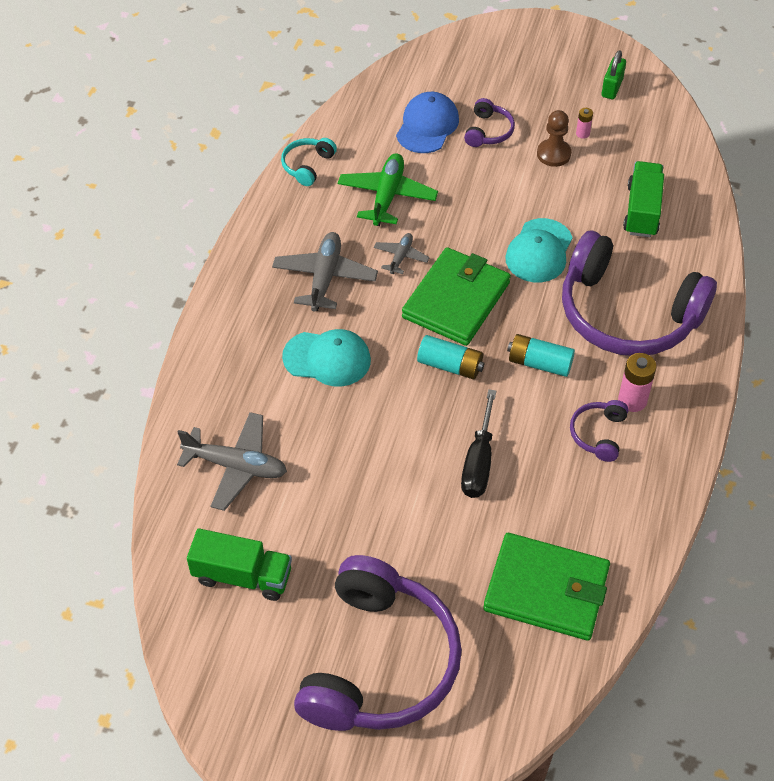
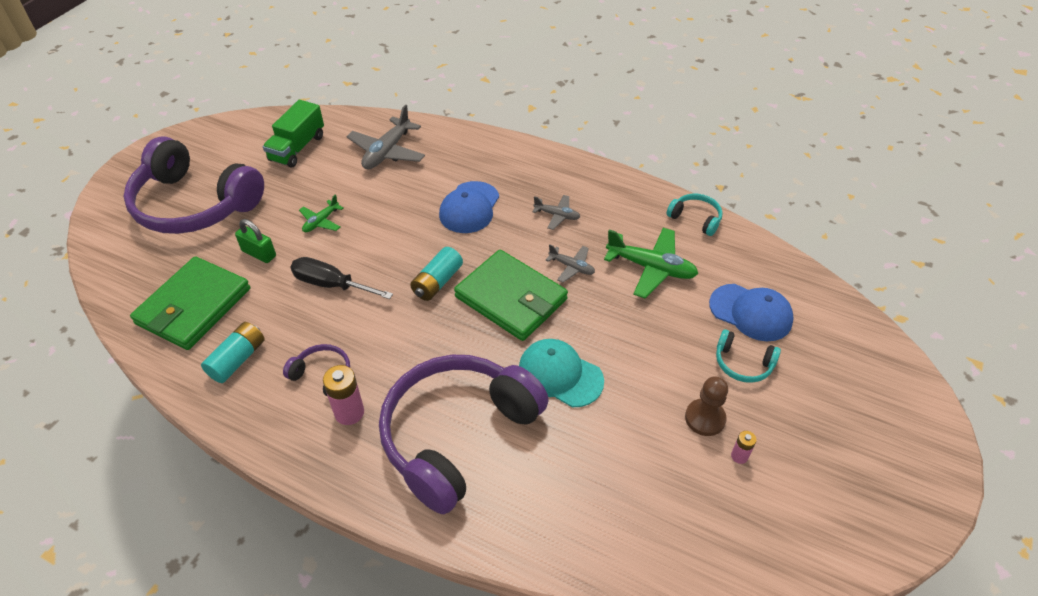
camera: 100 degrees right, 5 degrees down
(325, 277) = (557, 215): grey plane -> grey plane, size x0.55
(327, 359) = (469, 207): turquoise cap -> blue cap
(381, 502) = (321, 221): none -> green plane
(488, 131) = (743, 363): purple headphones -> turquoise headphones
(539, 363) = (418, 347): turquoise battery -> turquoise battery (237, 359)
(612, 88) = (827, 510): green padlock -> green padlock (259, 253)
(642, 211) = (605, 489): green truck -> none

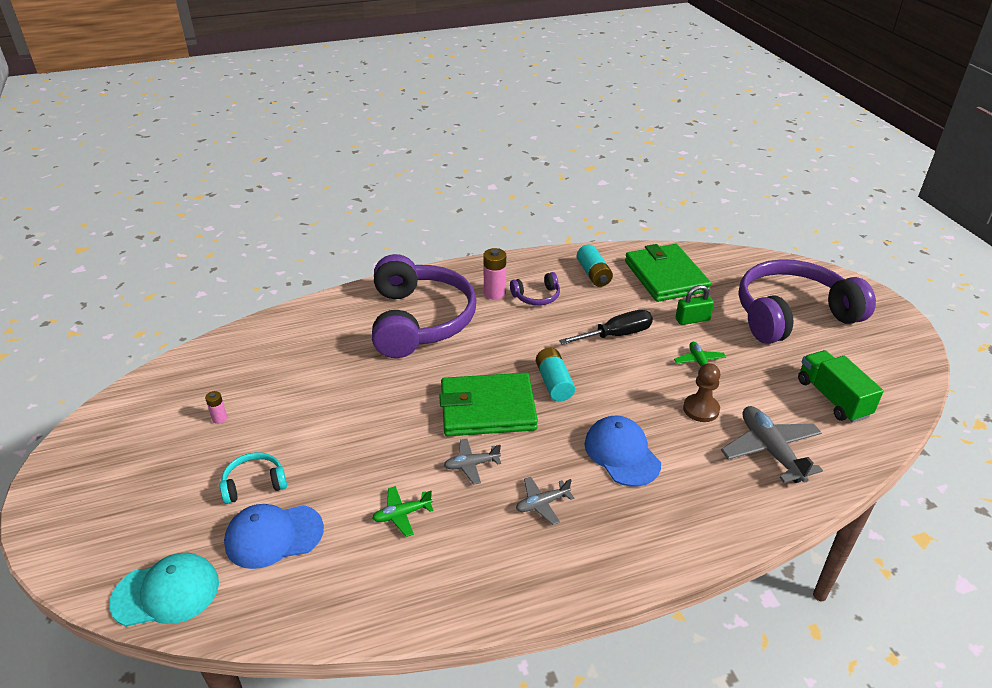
camera: 135 degrees right, 10 degrees down
(560, 375) = (392, 386): turquoise cap -> turquoise cap (166, 592)
(651, 268) = (402, 514): green plane -> green plane, size x0.55
(695, 219) = (406, 609): turquoise headphones -> none
(705, 418) = (261, 425): brown pawn -> brown pawn (701, 409)

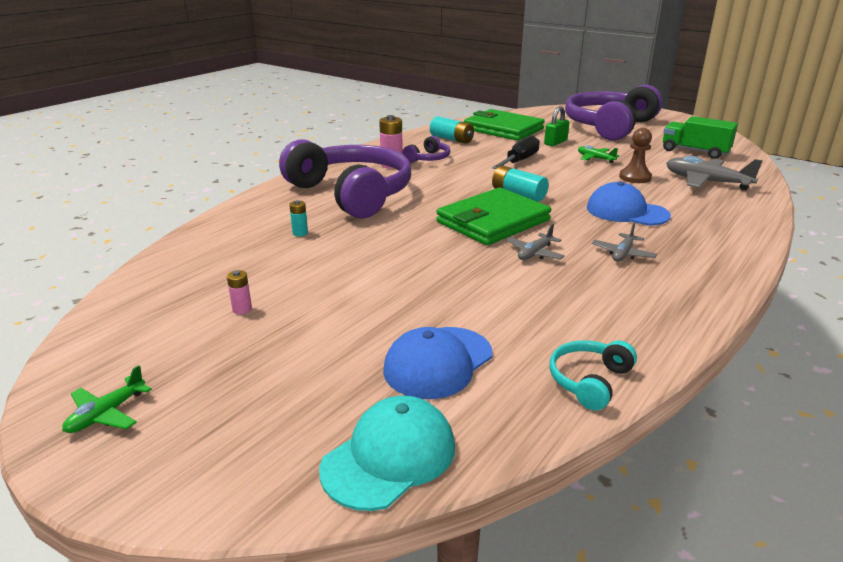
camera: 35 degrees left, 10 degrees down
(254, 484) = (357, 337): turquoise headphones -> turquoise headphones (589, 381)
(333, 354) = (300, 233): none -> turquoise battery
(402, 514) = (531, 301): green plane -> green plane (106, 414)

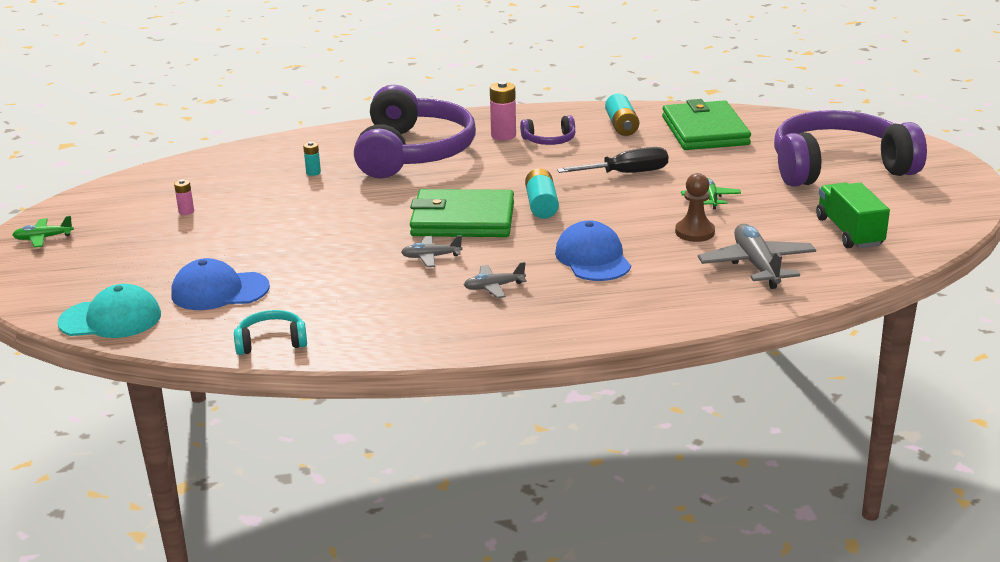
camera: 45 degrees right, 0 degrees up
(555, 142) = (719, 166): green padlock -> none

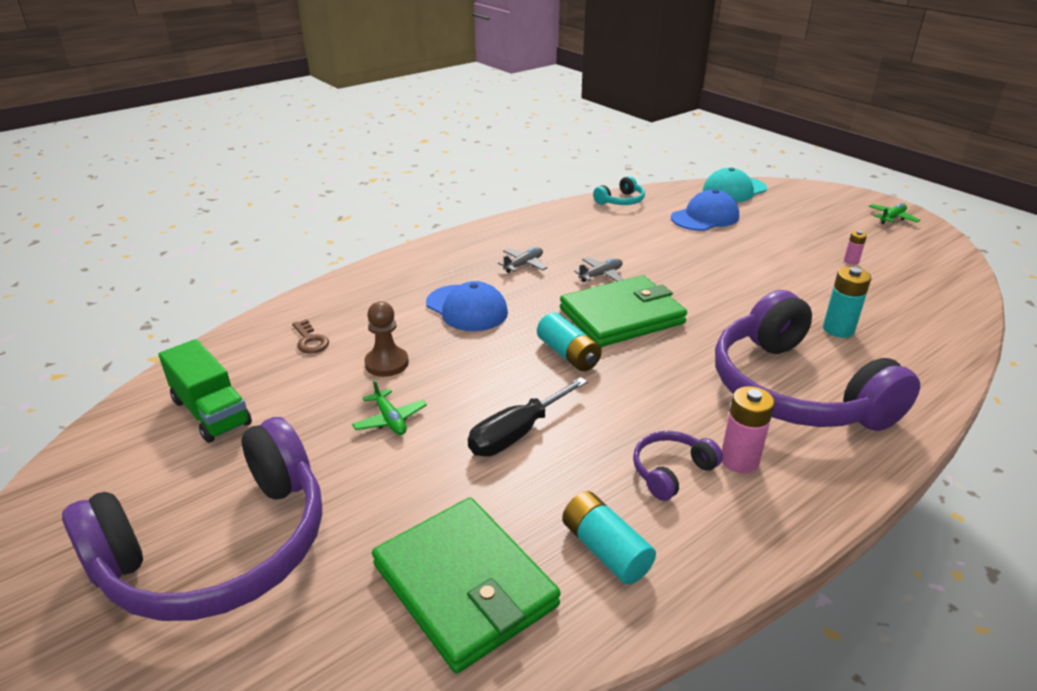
camera: 150 degrees right, 5 degrees up
(313, 172) = (838, 329): turquoise battery -> turquoise battery, size x1.81
(756, 265) = (310, 340): grey plane -> brown key

